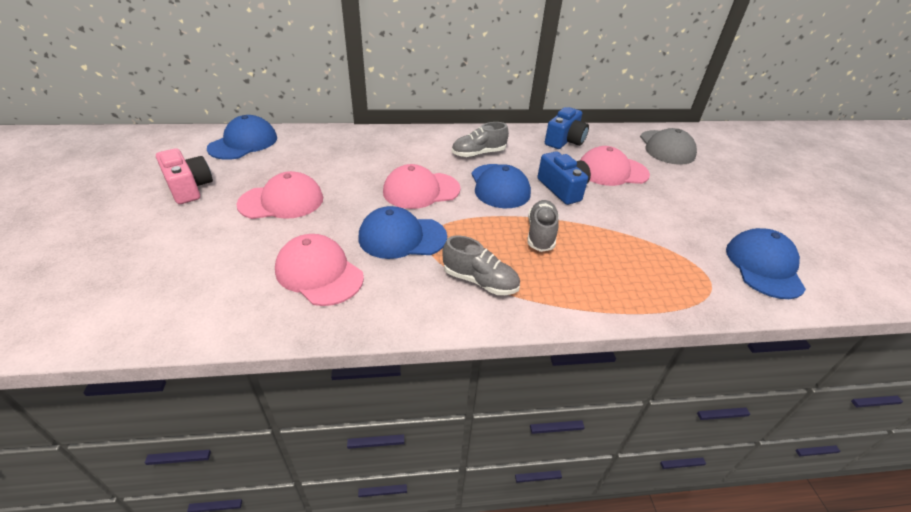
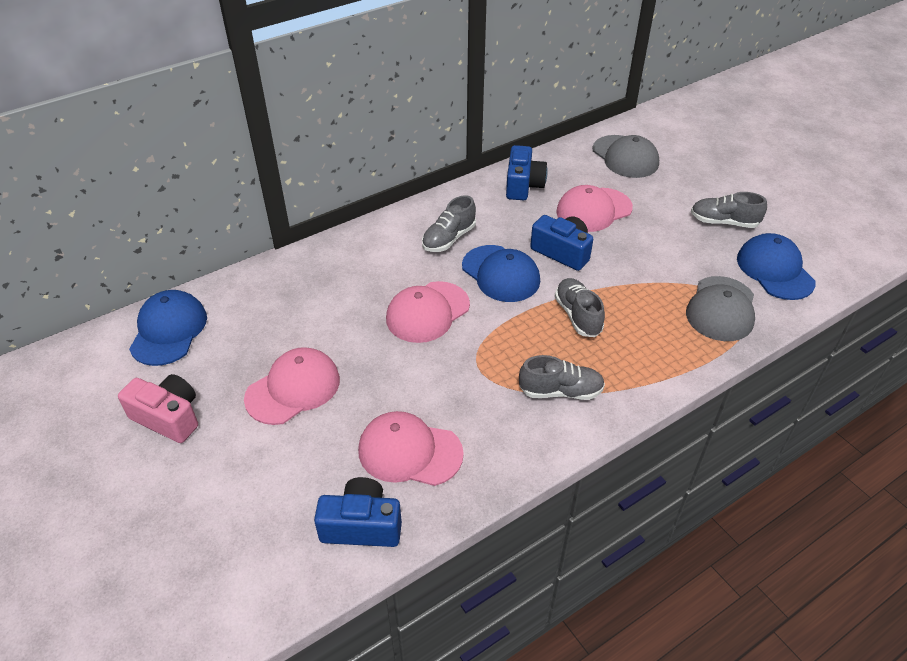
camera: 25 degrees left, 5 degrees up
(232, 308) = (362, 525): none -> blue camera
(402, 237) = (454, 376): blue cap -> none
(684, 277) = (721, 309): none -> grey cap
(731, 215) = (723, 222): none -> grey shoe

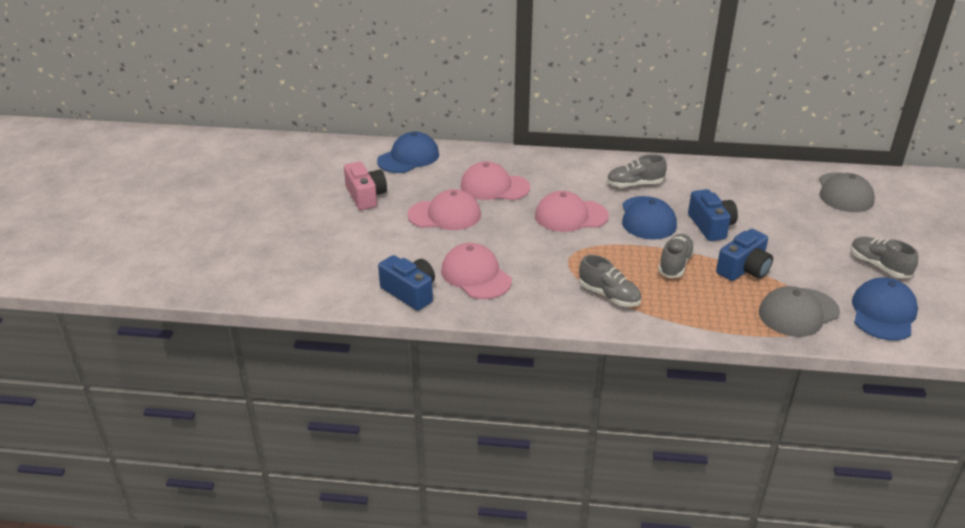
camera: 40 degrees right, 10 degrees down
(523, 185) = (731, 177): blue camera -> blue camera (743, 269)
(593, 210) = (770, 213): pink cap -> pink cap (494, 187)

